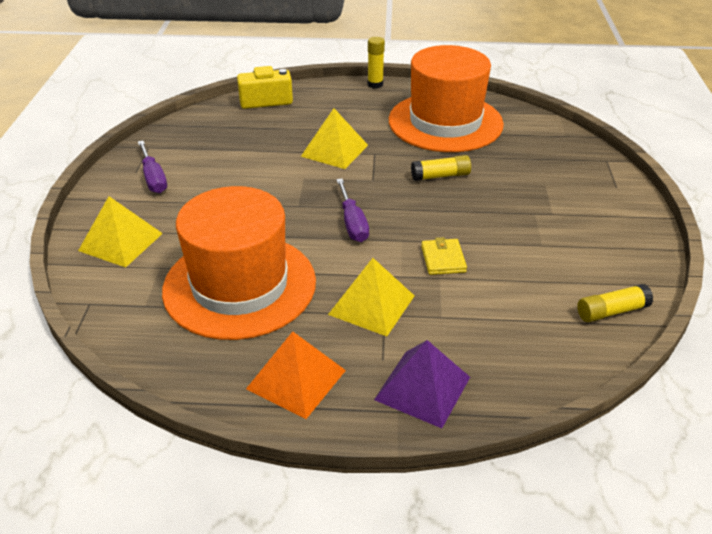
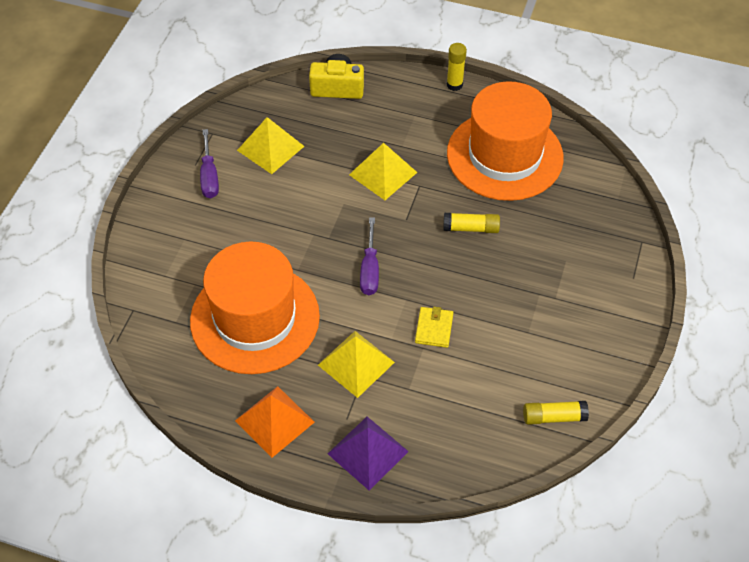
camera: 15 degrees right, 15 degrees up
(121, 242) = (168, 248): yellow pyramid -> yellow pyramid (270, 148)

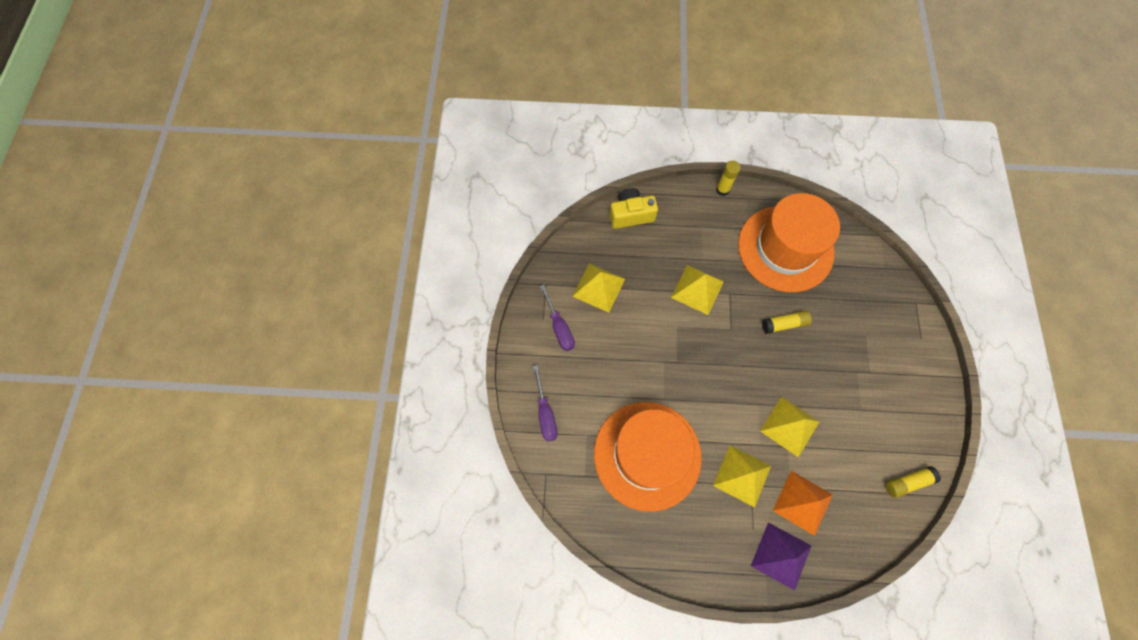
camera: 15 degrees left, 15 degrees up
(275, 421) = (698, 547): orange pyramid -> orange pyramid (802, 502)
(370, 270) = (720, 384): purple screwdriver -> purple screwdriver (545, 414)
(434, 328) = (789, 426): yellow wallet -> yellow pyramid

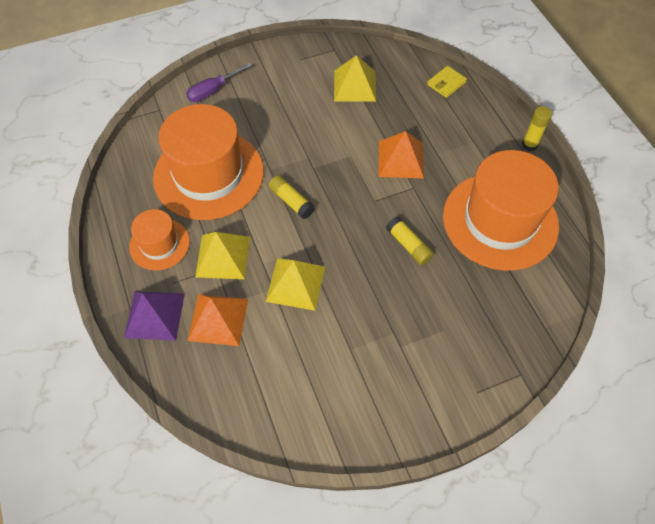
camera: 65 degrees right, 10 degrees down
(559, 328) = (298, 72): purple screwdriver -> none
(631, 215) = (446, 83): yellow camera -> yellow wallet
(697, 289) = (400, 159): yellow pyramid -> orange pyramid
(708, 527) = (159, 244): none -> orange hat
(907, 482) = (287, 421): yellow glue stick -> yellow glue stick (291, 201)

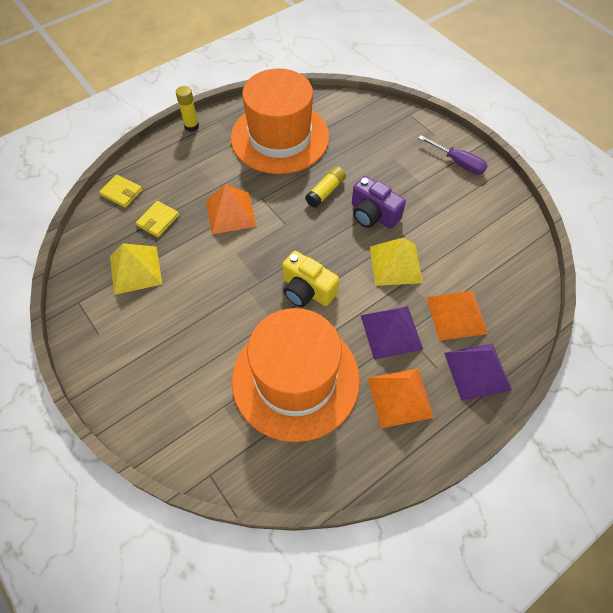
camera: 105 degrees left, 0 degrees up
(159, 244) = (400, 397): orange hat -> orange pyramid
(212, 91) = (166, 418): purple screwdriver -> purple screwdriver (458, 163)
(222, 256) = (391, 332): yellow pyramid -> purple pyramid
(291, 201) = (307, 290): yellow glue stick -> yellow camera
(365, 282) = (373, 214): none -> purple camera
(405, 105) = (158, 220): none -> yellow wallet

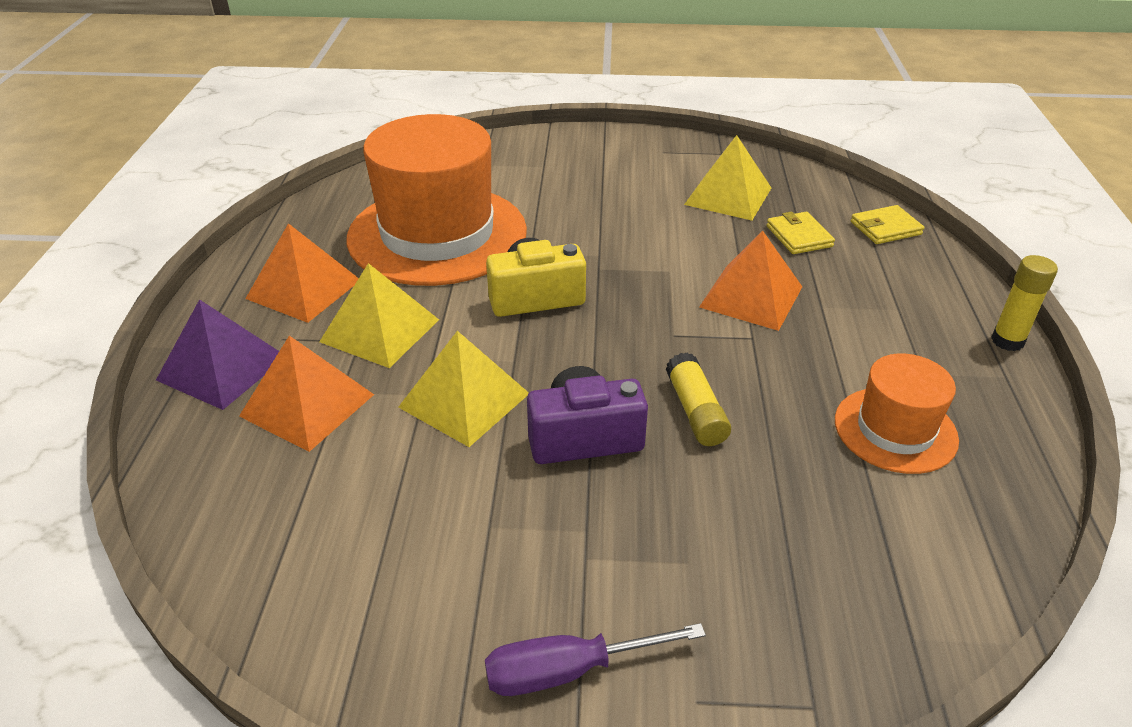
camera: 130 degrees right, 20 degrees down
(280, 137) = (895, 430): orange hat -> orange hat, size x0.51
(391, 332) = (380, 330): purple pyramid -> yellow pyramid

